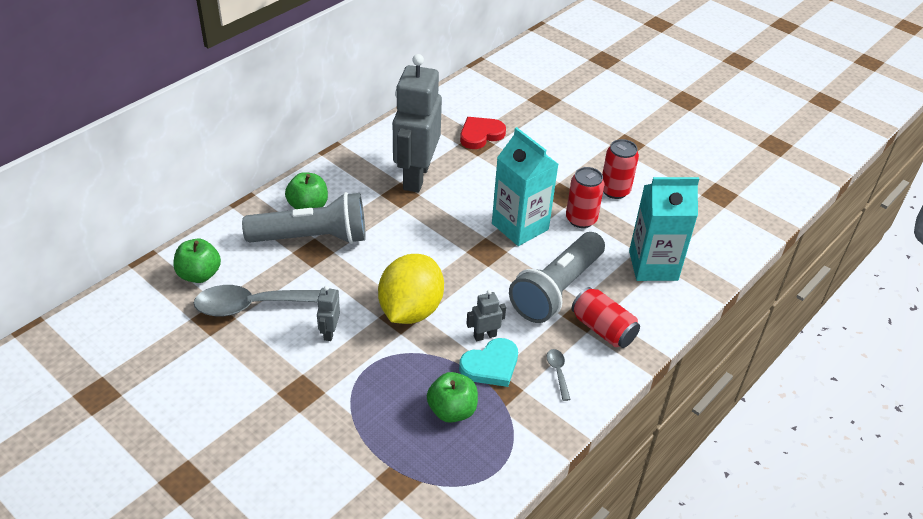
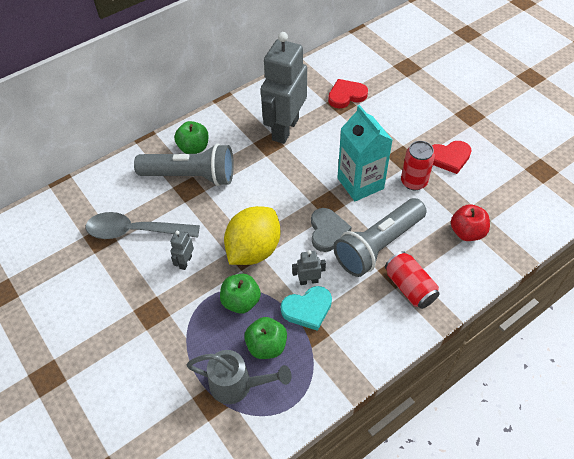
camera: 15 degrees right, 10 degrees up
(199, 274) = (98, 199): green apple -> green apple (241, 301)
(428, 457) = (238, 385): none -> grey watering can
(494, 281) = (327, 231): none -> grey heart
(558, 372) = (362, 323): grey spoon -> none
(615, 190) = (449, 158): red can -> red heart
(653, 265) = (467, 232): turquoise carton -> red apple

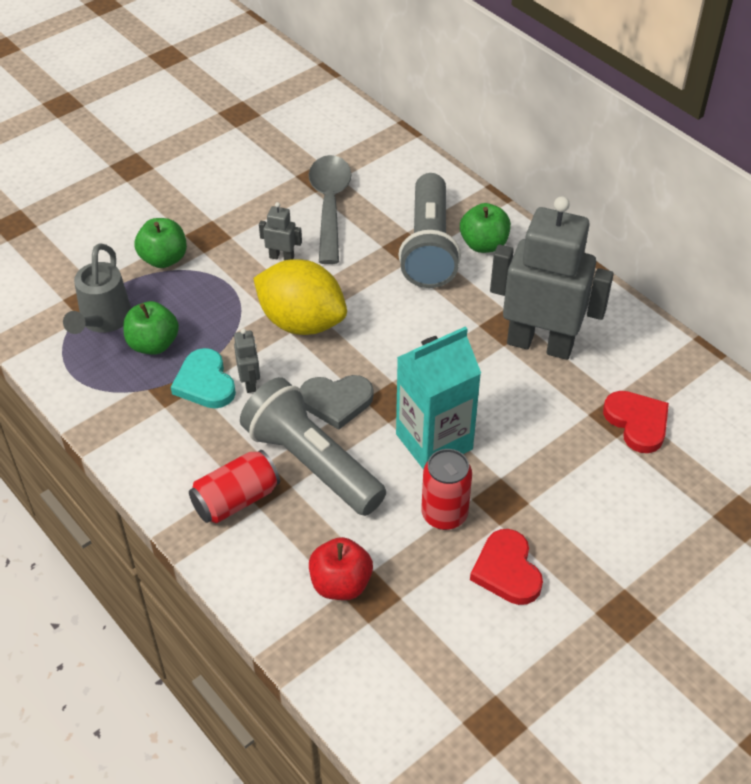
camera: 85 degrees right, 5 degrees down
(241, 301) = (219, 315): green apple -> green apple (164, 259)

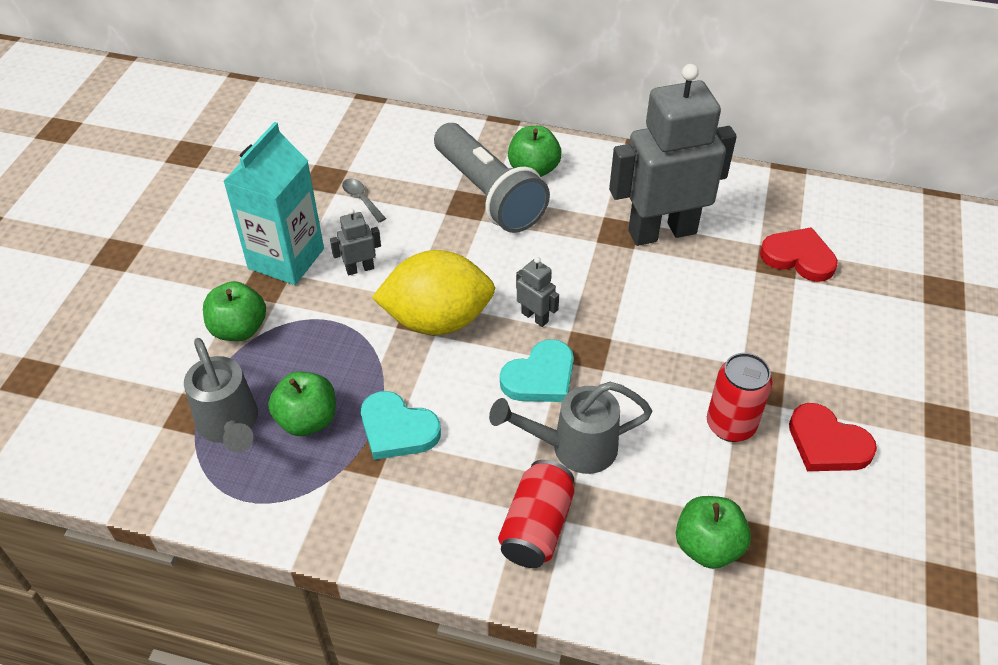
camera: 35 degrees left, 0 degrees up
(250, 382) = (442, 404): grey robot -> grey robot (535, 317)
(311, 463) = (572, 448): grey flashlight -> grey watering can
(329, 206) = (361, 199): grey spoon -> grey spoon, size x0.42
(336, 402) = (540, 377): grey heart -> turquoise heart
(341, 584) = (707, 546): red apple -> green apple
(434, 441) = (659, 365): turquoise carton -> turquoise carton (286, 258)

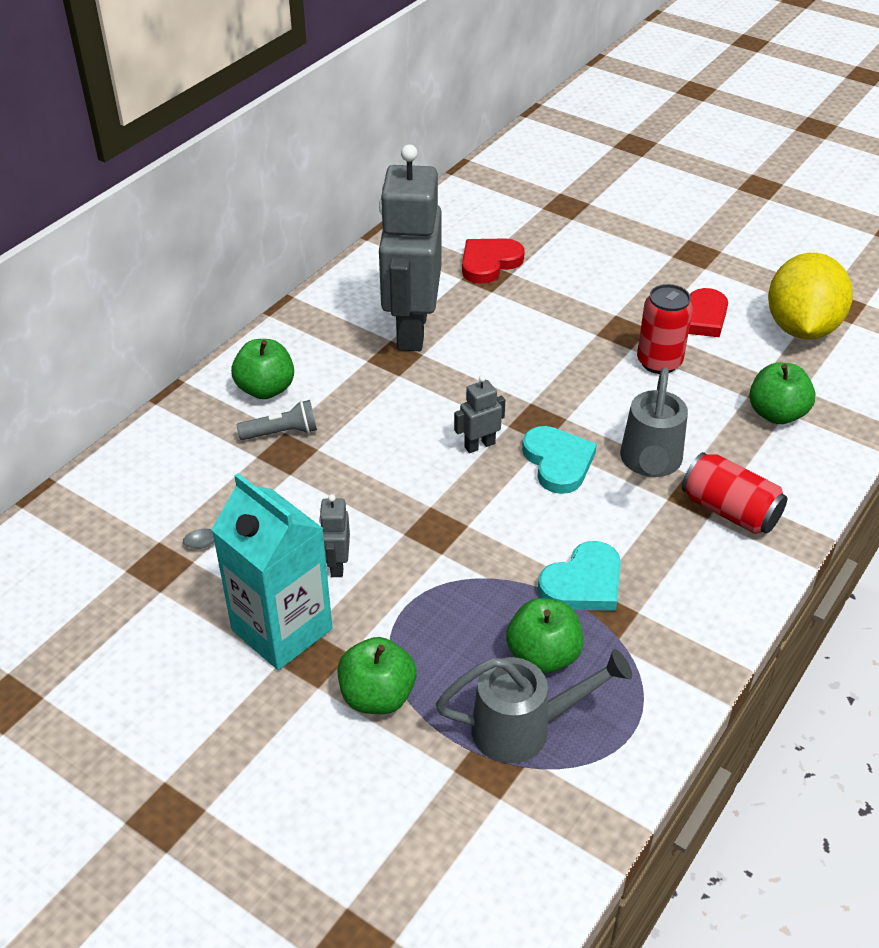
camera: 70 degrees left, 5 degrees down
(437, 320) = (448, 518): yellow lemon -> yellow lemon (801, 328)
(488, 194) = (282, 432): grey flashlight -> grey flashlight, size x0.45

